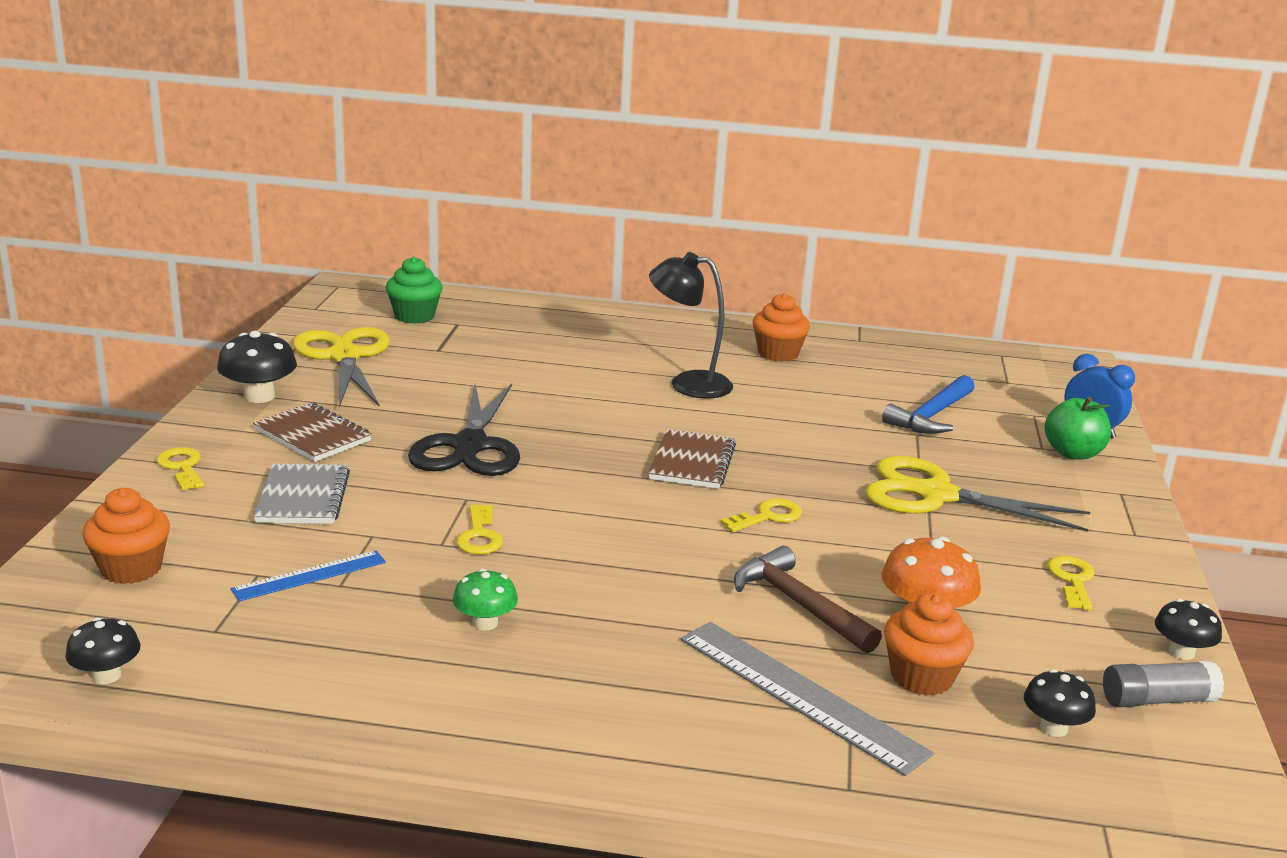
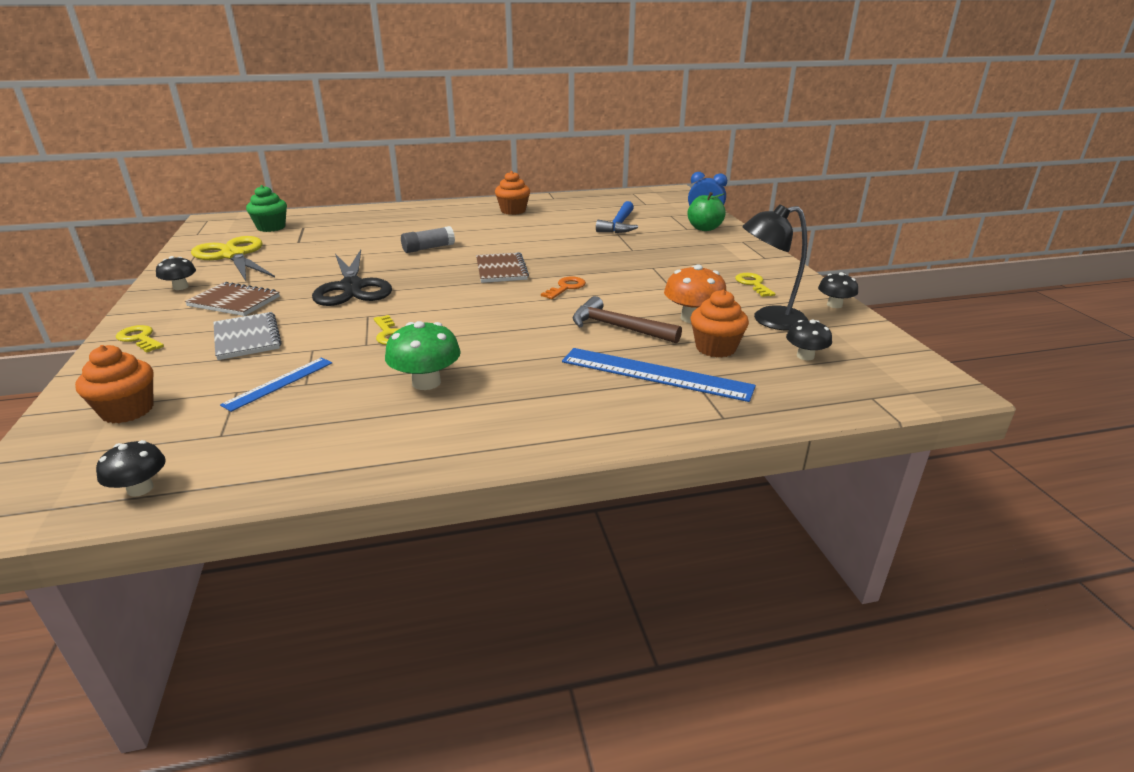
camera: 20 degrees left, 5 degrees up
(259, 396) = (181, 287): black mushroom -> black mushroom, size x0.64
(485, 623) = (426, 382): green mushroom -> green mushroom, size x1.56
(688, 384) = (471, 233): black lamp -> black lamp (769, 320)
(767, 516) = (566, 287): yellow key -> orange key
(800, 694) = (655, 374): grey ruler -> blue ruler
(936, 495) = (651, 259): yellow scissors -> none
(1157, 700) = (843, 330): grey glue stick -> grey glue stick (428, 248)

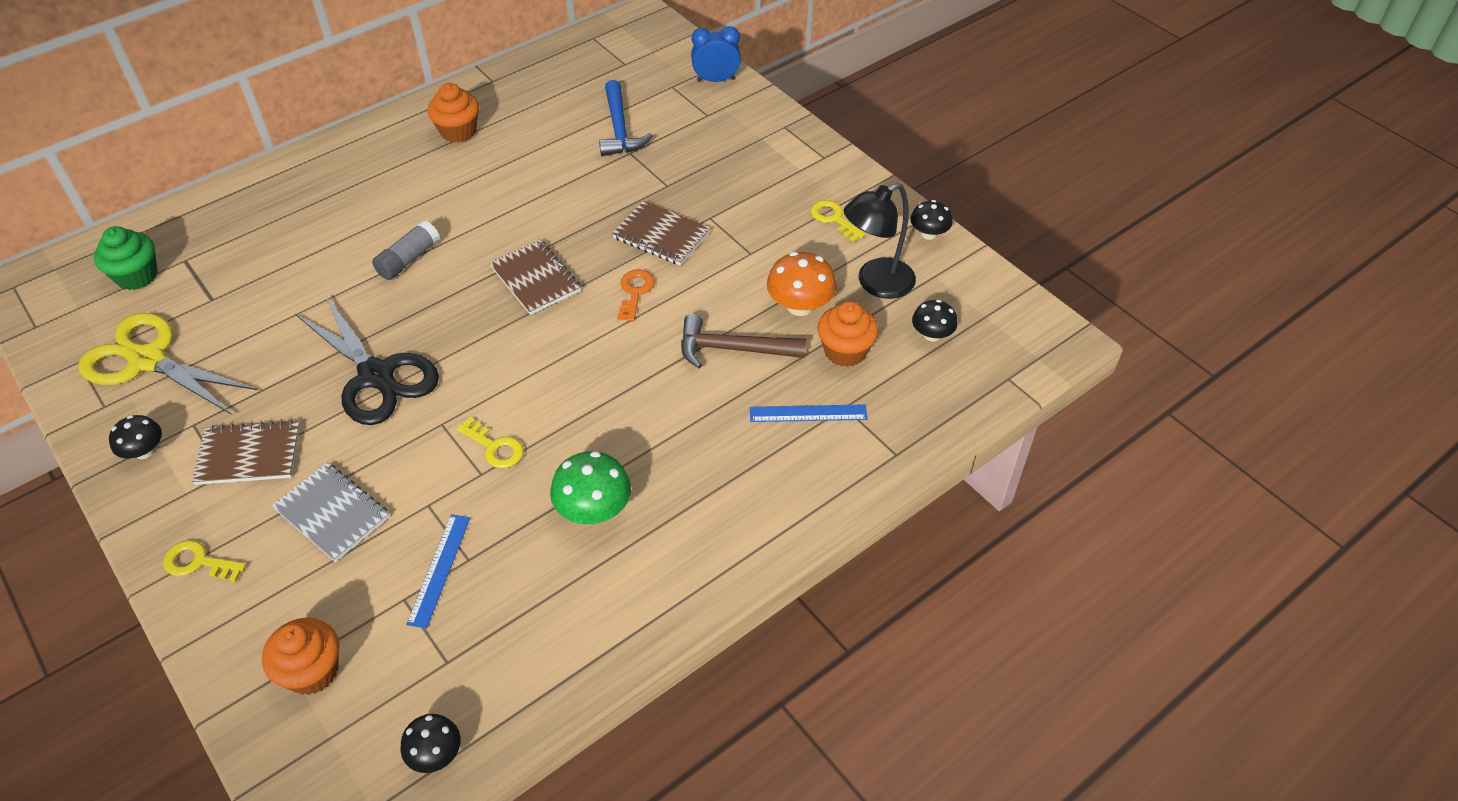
camera: 25 degrees left, 20 degrees up
(609, 268) = (661, 235): none -> brown notebook
(655, 374) = (808, 413): blue ruler -> blue ruler, size x0.58
(704, 228) = (728, 108): green apple -> none

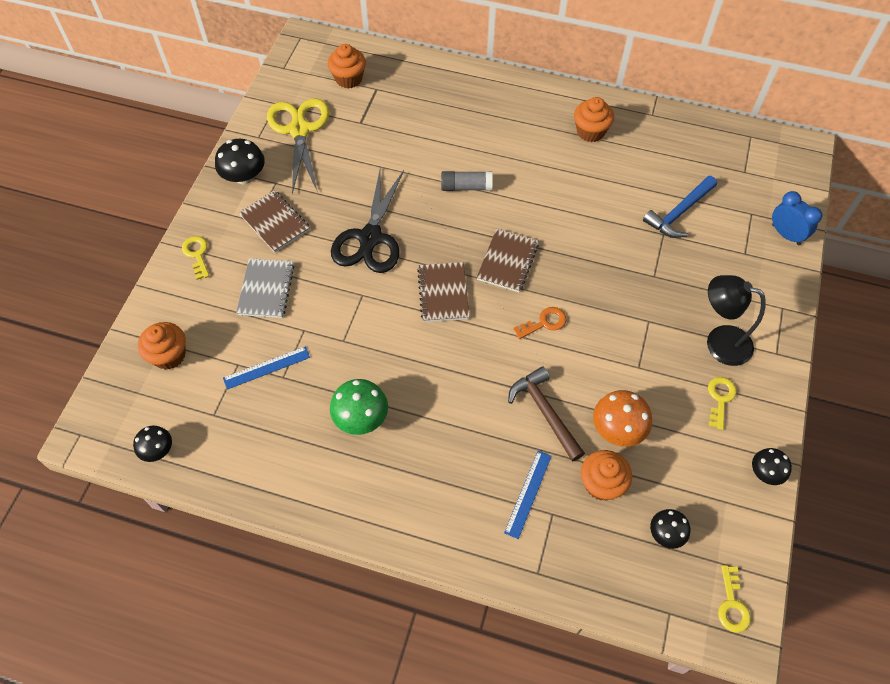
camera: 55 degrees right, 10 degrees up
(137, 276) = (349, 79): green cupcake -> orange cupcake
(144, 451) = (244, 177): black mushroom -> black mushroom, size x1.56
(495, 447) = (366, 334): yellow key -> yellow key (732, 604)
(661, 235) = (606, 304): brown notebook -> brown notebook (443, 293)
(808, 413) = (528, 493): blue ruler -> blue ruler turned 60 degrees clockwise
(876, 283) = (682, 465): black lamp -> black lamp (719, 342)

